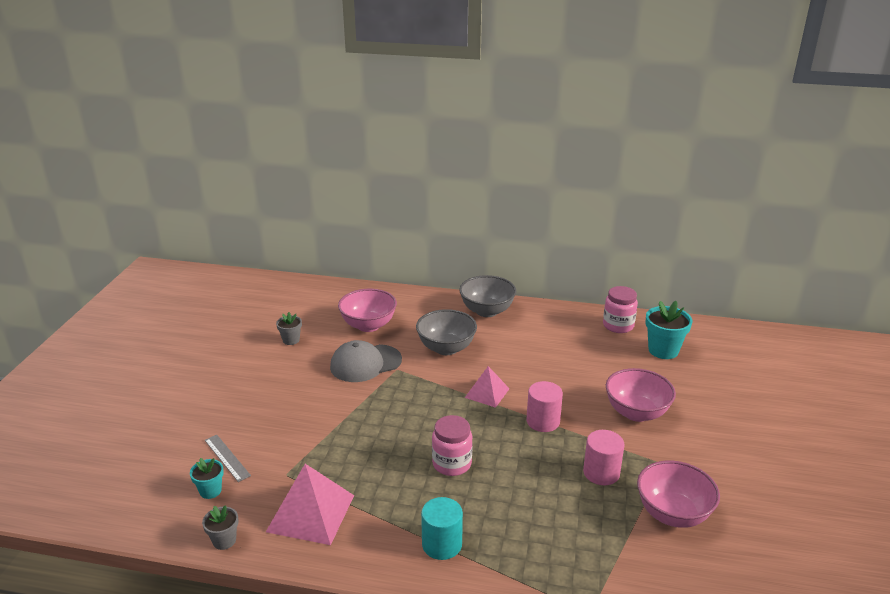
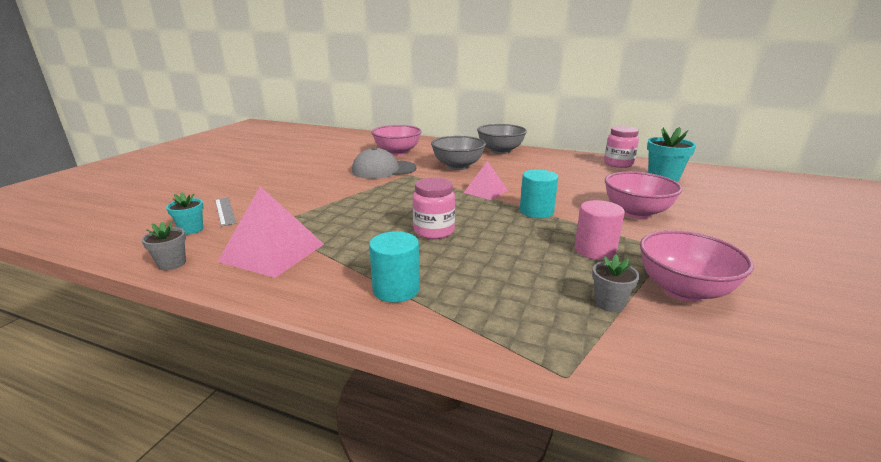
camera: 10 degrees right, 5 degrees down
(291, 340) = (330, 156): grey flower pot -> grey flower pot (609, 303)
(543, 421) = (536, 211): pink cylinder -> turquoise cylinder

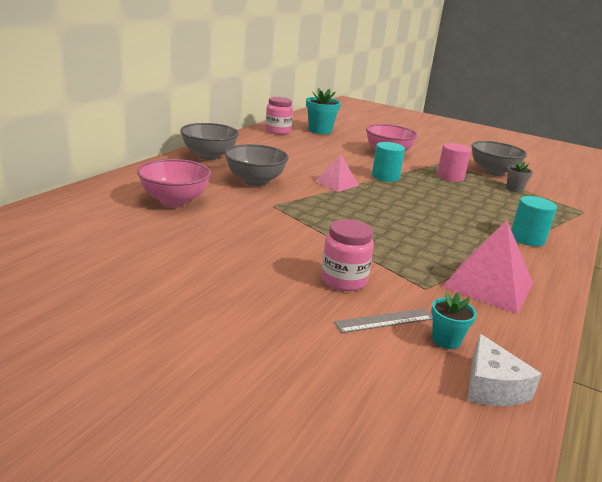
camera: 85 degrees left, 0 degrees up
(129, 241) = (491, 387): none -> white cheese
(172, 264) = (533, 341): grey flower pot -> none
(383, 170) = (248, 216): grey cap -> none
(434, 231) = (428, 215): pink jar -> pink jar (343, 280)
(683, 290) = (493, 172): pink bowl -> grey bowl

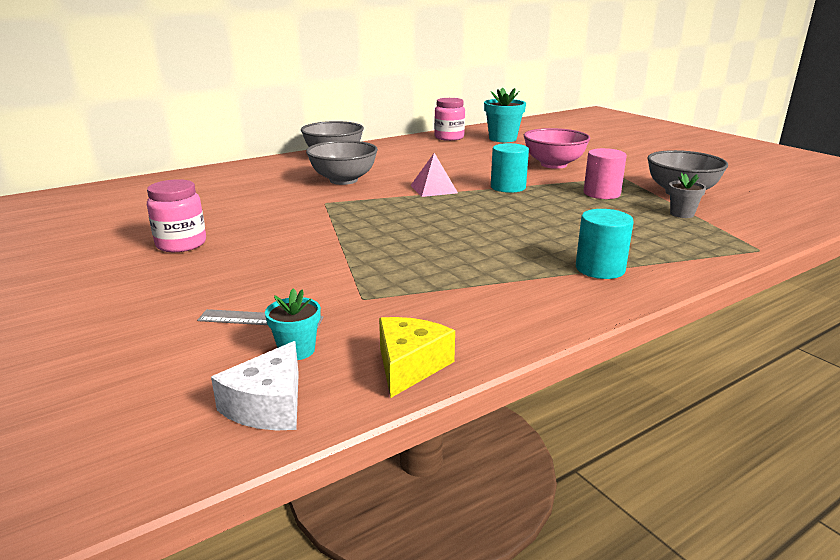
camera: 30 degrees right, 0 degrees up
(174, 201) = (235, 190): pink bowl -> none
(343, 280) = (282, 277): pink jar -> pink jar (181, 244)
(488, 285) = (450, 308): pink pyramid -> none
(527, 334) = (409, 366): none -> yellow cheese

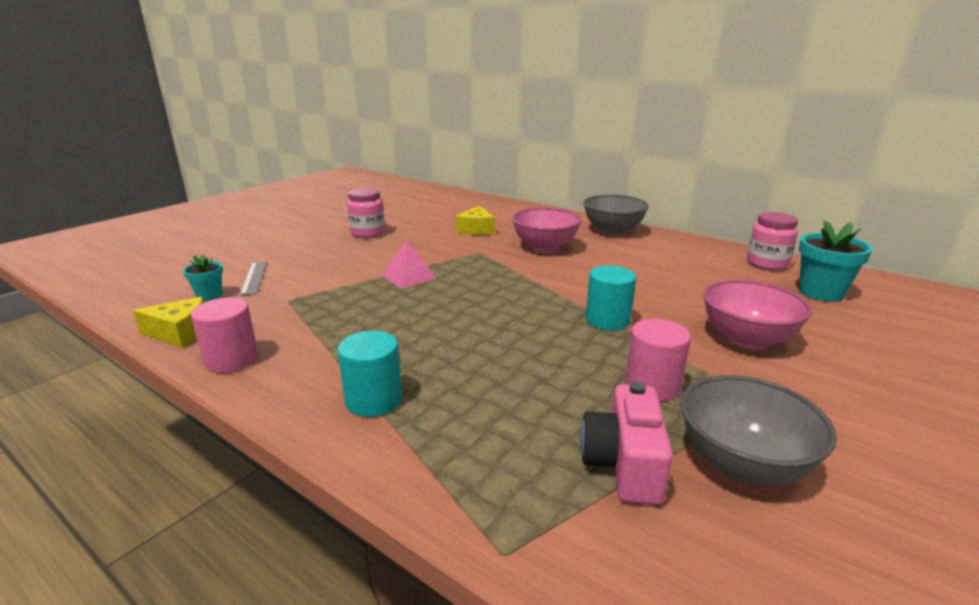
camera: 70 degrees right, 0 degrees up
(255, 196) = (476, 230): none -> yellow cheese
(268, 405) = (145, 302): white cheese -> none
(343, 180) = (545, 247): grey bowl -> pink bowl
(433, 189) = (559, 285): pink pyramid -> pink pyramid (409, 276)
(501, 329) = (232, 359): none -> pink cylinder
(682, 214) = (624, 464): grey flower pot -> pink camera

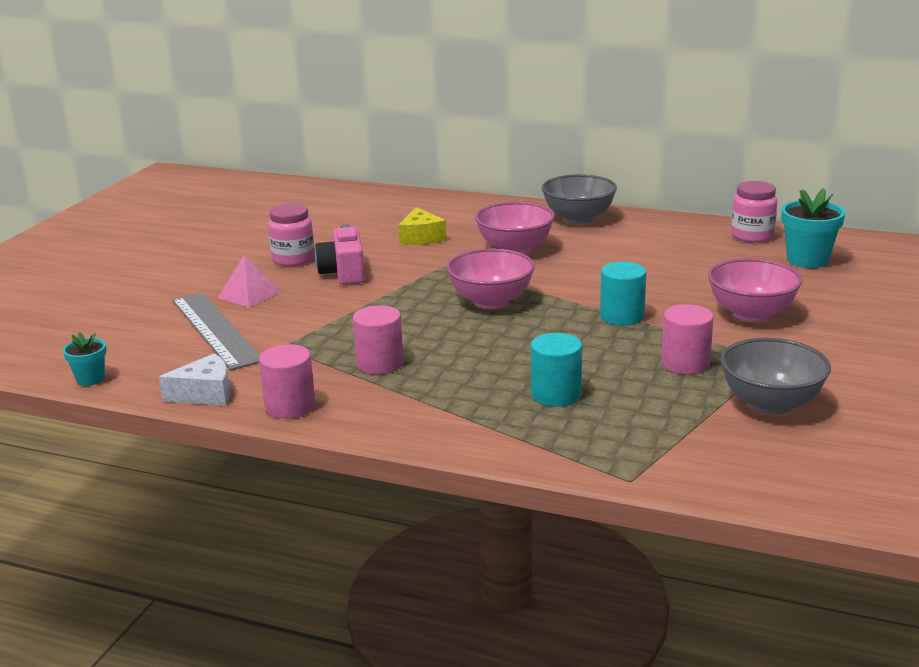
camera: 15 degrees left, 0 degrees up
(180, 333) = (205, 394): yellow cheese -> white cheese
(209, 295) = (188, 355): turquoise flower pot -> turquoise flower pot (90, 379)
(254, 277) = (215, 329): grey ruler -> grey ruler, size x1.94
(350, 330) = (380, 364): none -> pink cylinder
(374, 400) = (457, 413): turquoise cylinder -> turquoise cylinder (556, 394)
(409, 276) = (390, 303): pink pyramid -> pink pyramid (249, 294)
(494, 288) = (491, 301): none -> pink bowl
(624, 464) = (686, 419): pink camera -> pink camera (343, 273)

